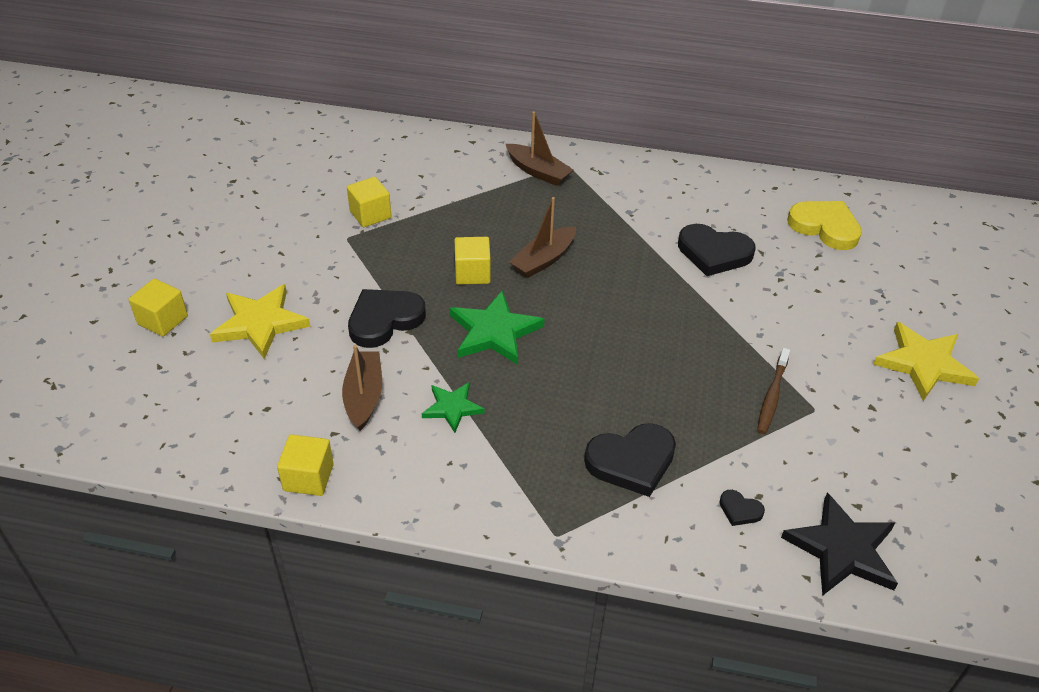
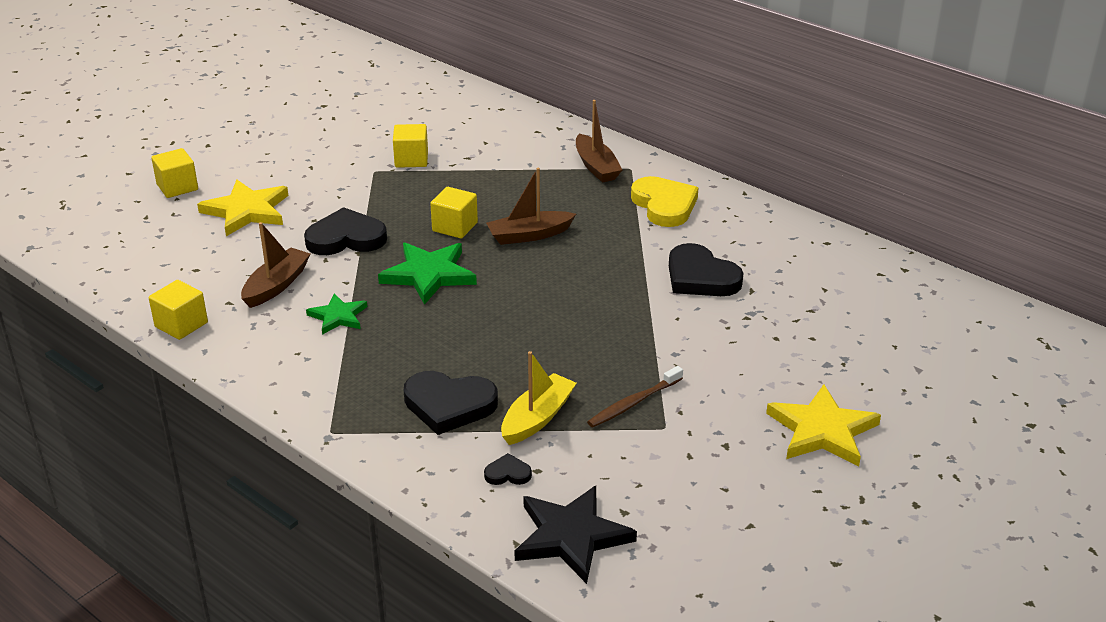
camera: 30 degrees right, 10 degrees down
(713, 443) = (537, 418): none -> yellow boat
(740, 510) = (508, 473): black heart -> black heart turned 120 degrees clockwise
(825, 227) = (844, 290): yellow heart -> yellow heart (664, 205)

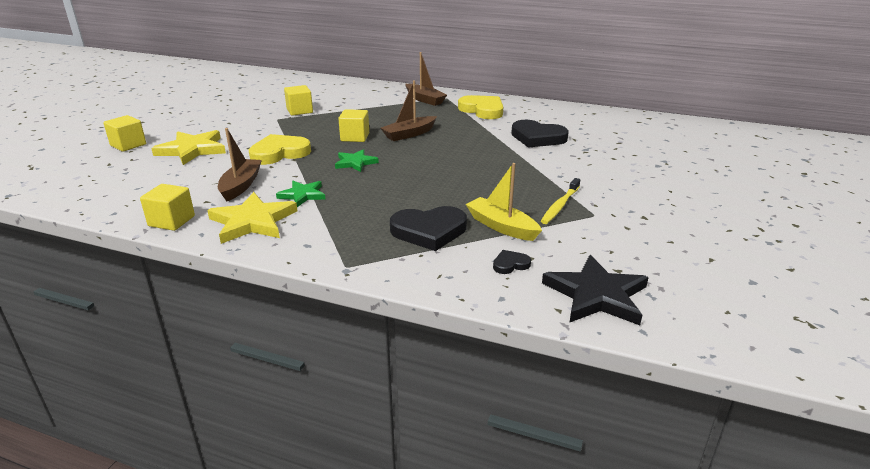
camera: 20 degrees left, 5 degrees down
(346, 238) = (279, 153): black heart -> yellow heart
(429, 275) = (355, 163): green star -> green star, size x0.60
(537, 418) = (501, 226): yellow boat -> yellow boat turned 60 degrees counterclockwise
(633, 403) = (560, 206): brown toothbrush -> yellow toothbrush
(822, 431) = (694, 198): yellow star -> yellow star (253, 222)

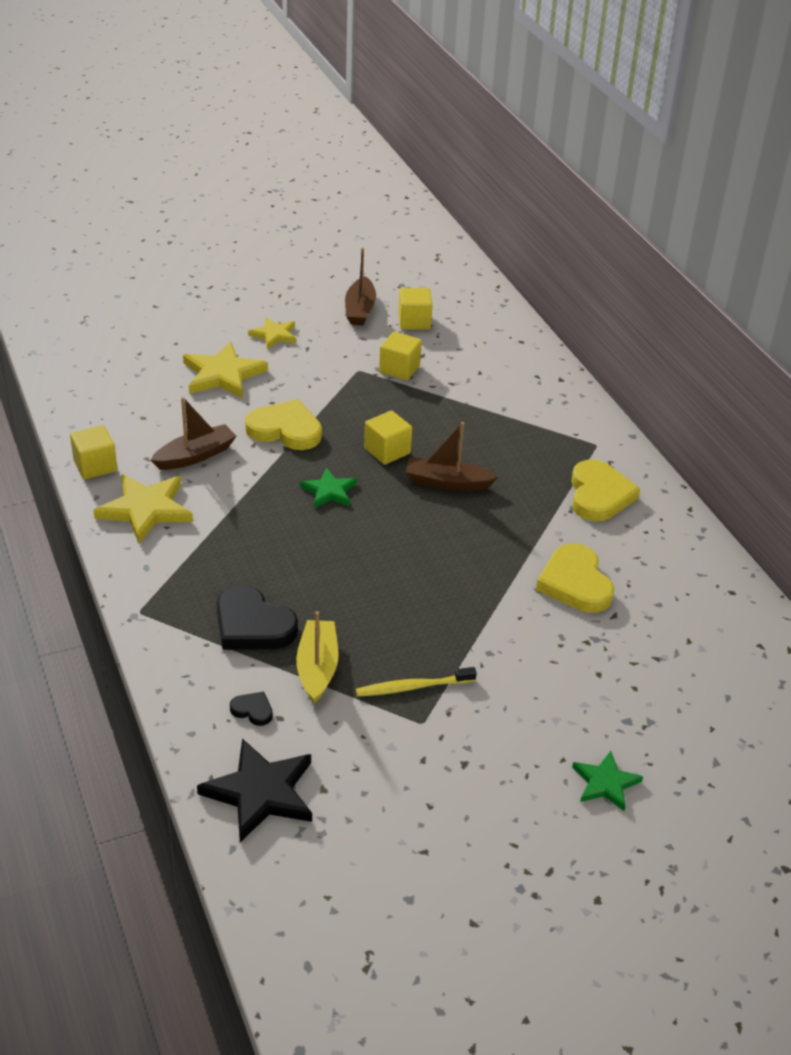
camera: 45 degrees right, 10 degrees up
(128, 145) = (184, 332): yellow cube -> yellow cube (414, 321)
(197, 125) = (274, 335): none -> yellow star
(302, 195) = (224, 504): green star -> green star (605, 783)
(424, 100) = (564, 432): brown boat -> brown boat (360, 310)
(537, 138) = (575, 583): black heart -> yellow heart

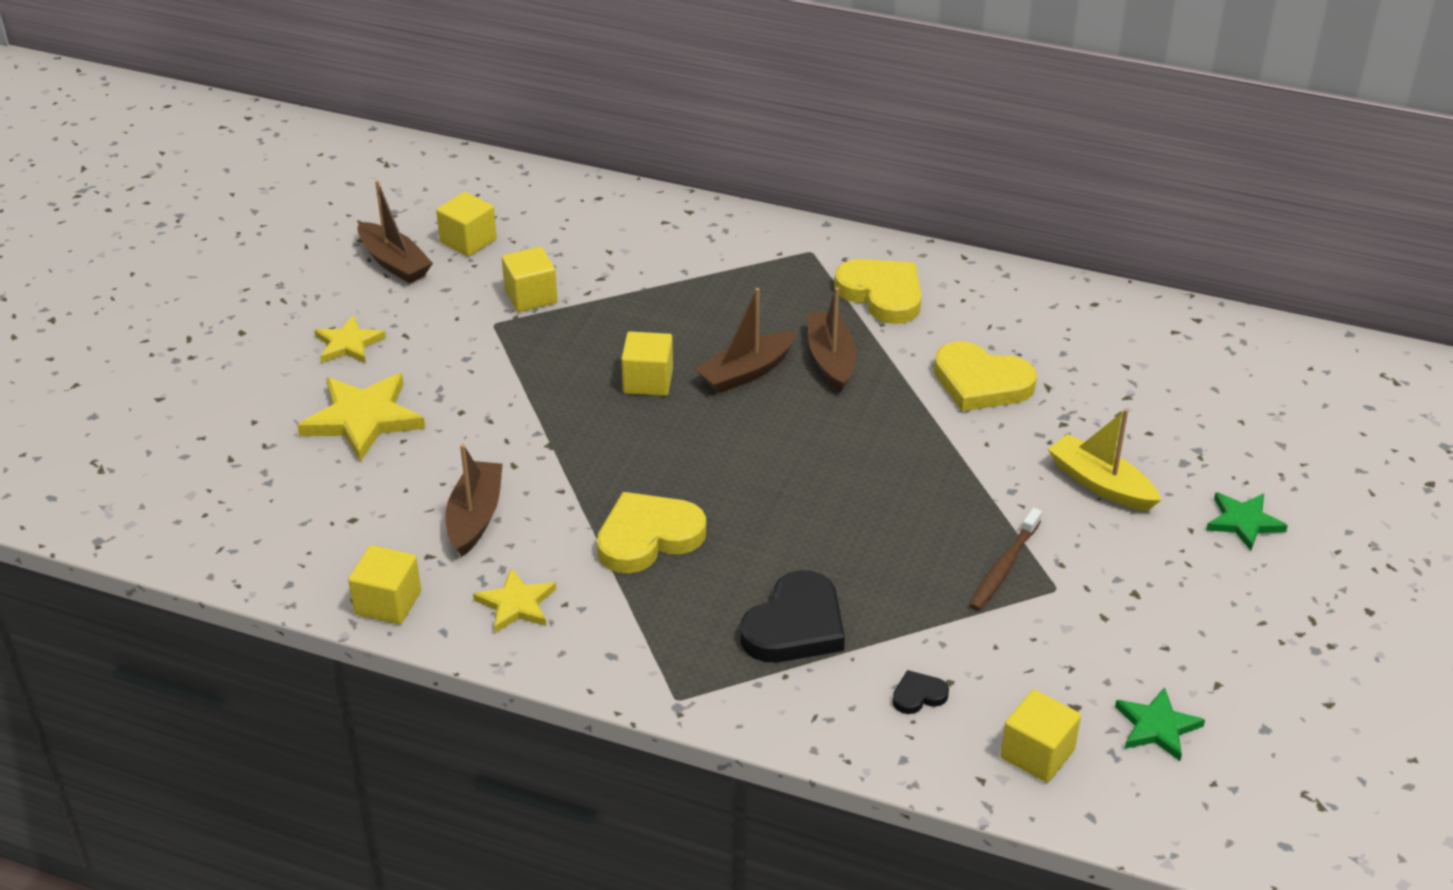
camera: 45 degrees left, 0 degrees up
(145, 510) = (516, 604): yellow star -> yellow star, size x0.60
(252, 625) = (795, 626): black heart -> black heart turned 45 degrees counterclockwise
(260, 793) = (1037, 754): black star -> yellow cube
(285, 430) = (520, 429): yellow heart -> yellow heart (648, 537)
(317, 668) = (908, 615): yellow boat -> yellow boat (1100, 484)
(329, 491) = (658, 455): green star -> green star (1157, 727)
(412, 687) = (1004, 567): yellow toothbrush -> brown toothbrush
(506, 509) = (831, 359): none -> brown boat

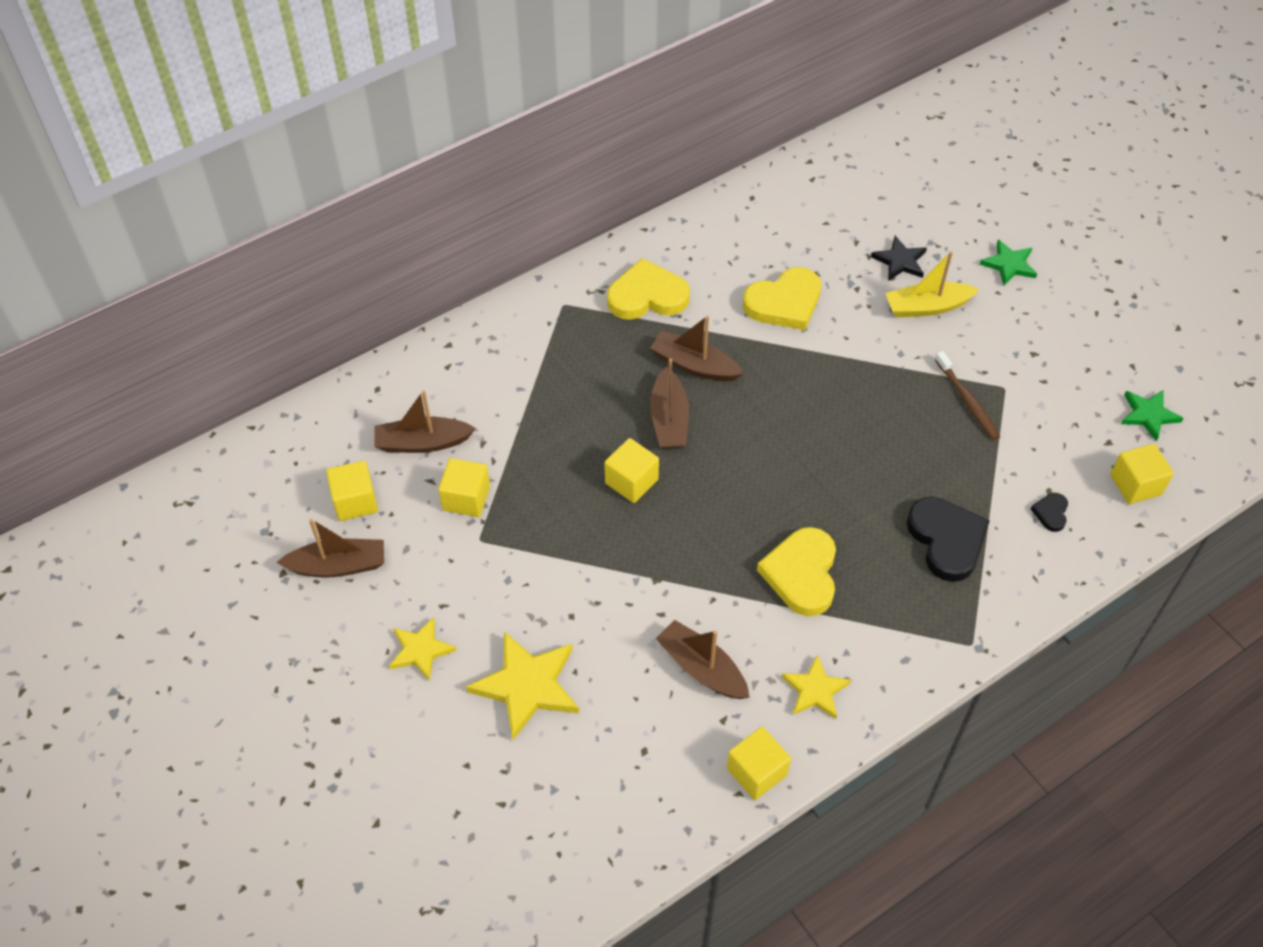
camera: 55 degrees left, 15 degrees up
(566, 246) = (422, 443): none -> brown boat
(1140, 438) = (900, 261): none -> black star

